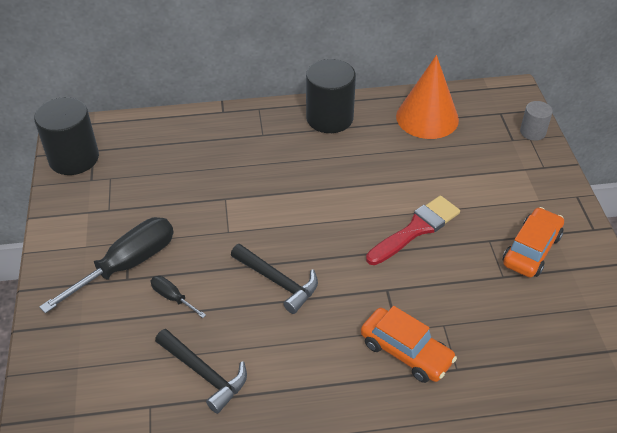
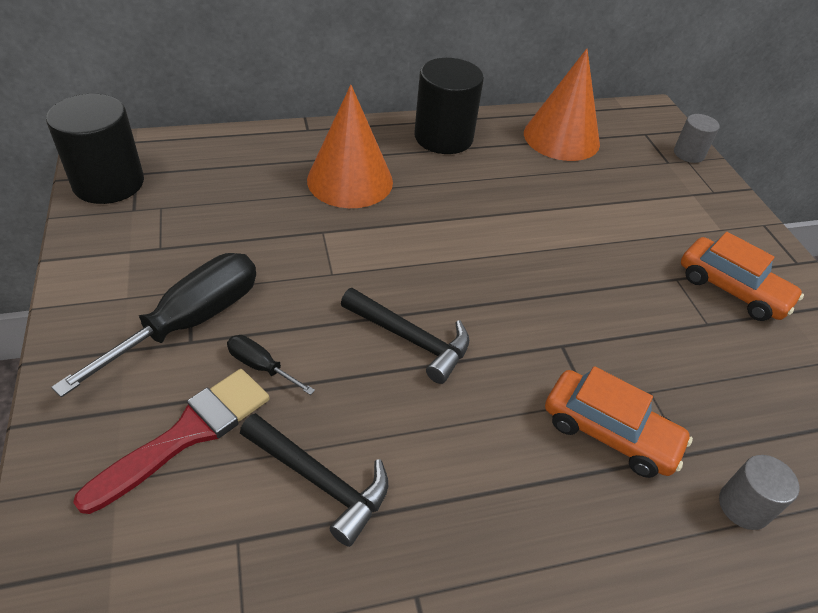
camera: 10 degrees left, 0 degrees up
(250, 156) = (350, 180): none -> orange cone
(416, 229) = (581, 267): red brush -> red brush (187, 434)
(487, 405) = (743, 506): none -> grey cylinder
(531, 250) = (732, 289): orange car -> orange car turned 105 degrees clockwise

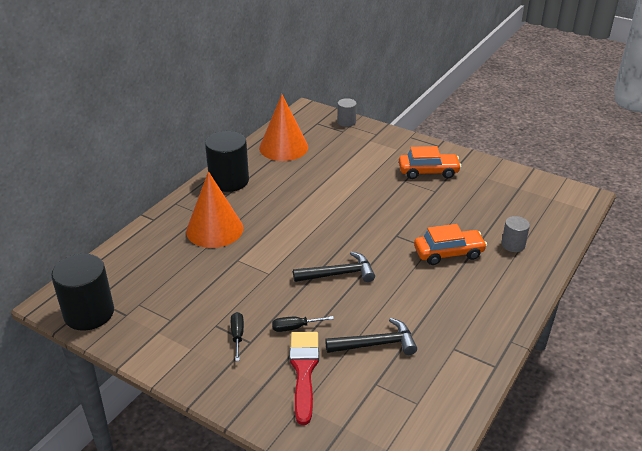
camera: 40 degrees left, 10 degrees down
(190, 322) = (237, 336): black screwdriver -> black screwdriver, size x0.46

